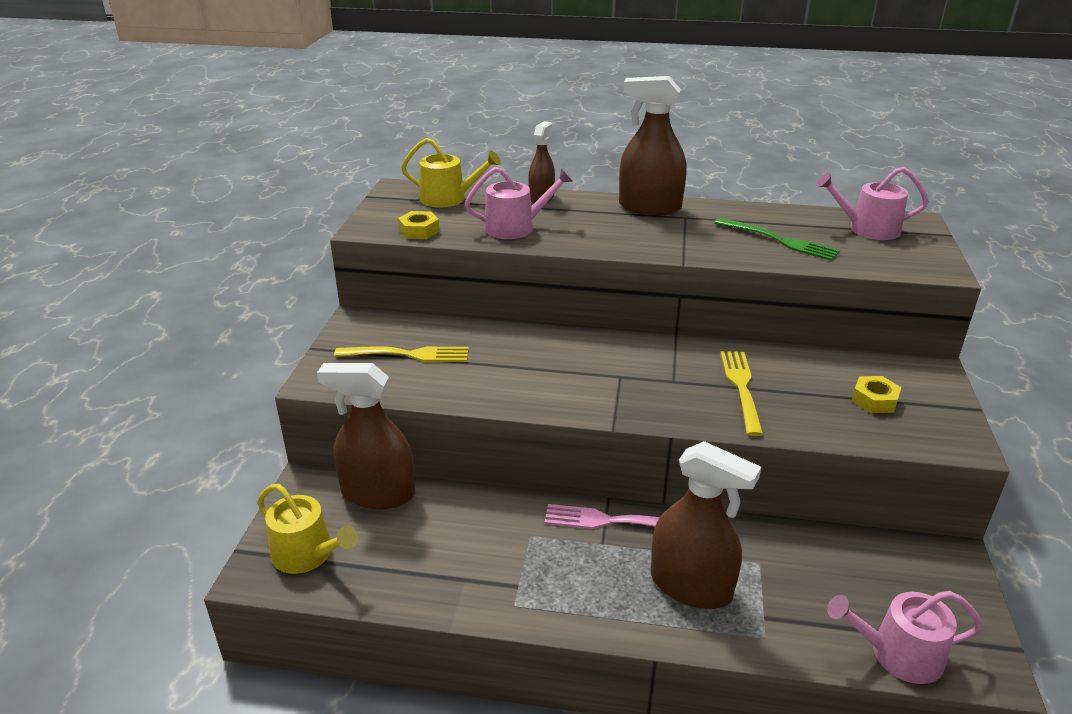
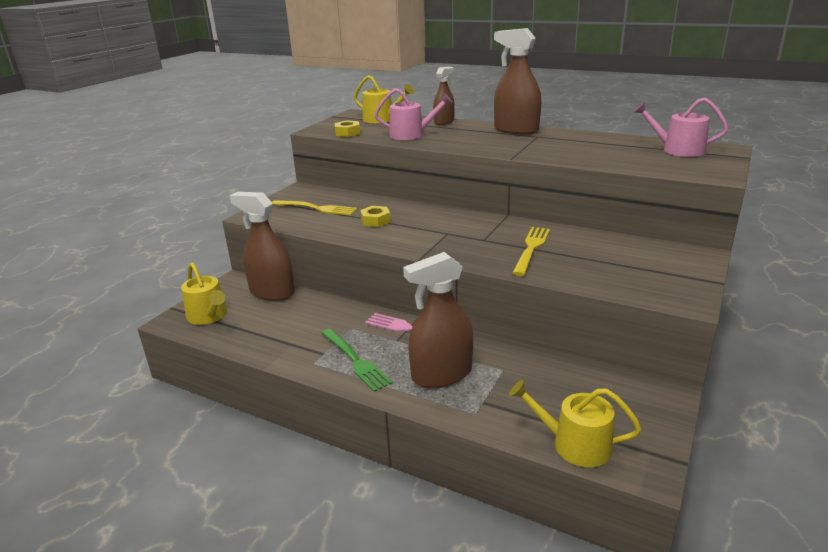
camera: 20 degrees right, 5 degrees down
(691, 586) = (442, 374): brown spray bottle -> brown spray bottle turned 105 degrees clockwise
(779, 240) = (597, 152): green fork -> green fork (355, 360)
(874, 400) = (633, 267): yellow nut -> yellow nut (375, 220)
(898, 654) = (574, 444): pink watering can -> yellow watering can

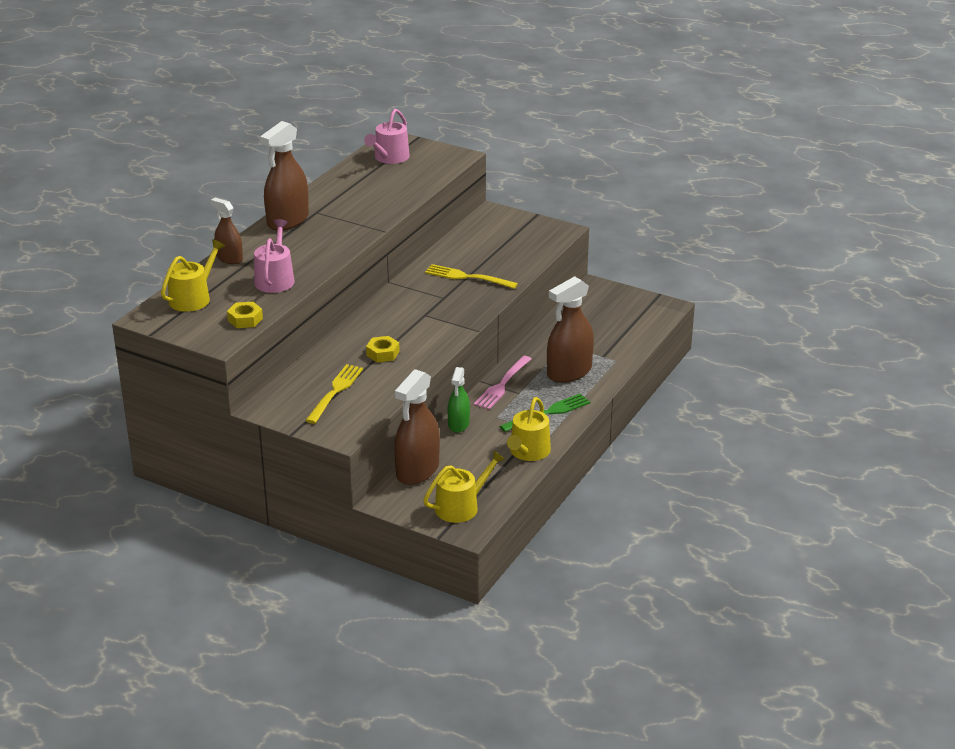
camera: 90 degrees left, 5 degrees up
(341, 308) = (458, 424): none -> green spray bottle
(442, 374) = (569, 372): brown spray bottle -> brown spray bottle turned 75 degrees clockwise
(574, 444) = (645, 327): yellow watering can -> yellow watering can (528, 452)

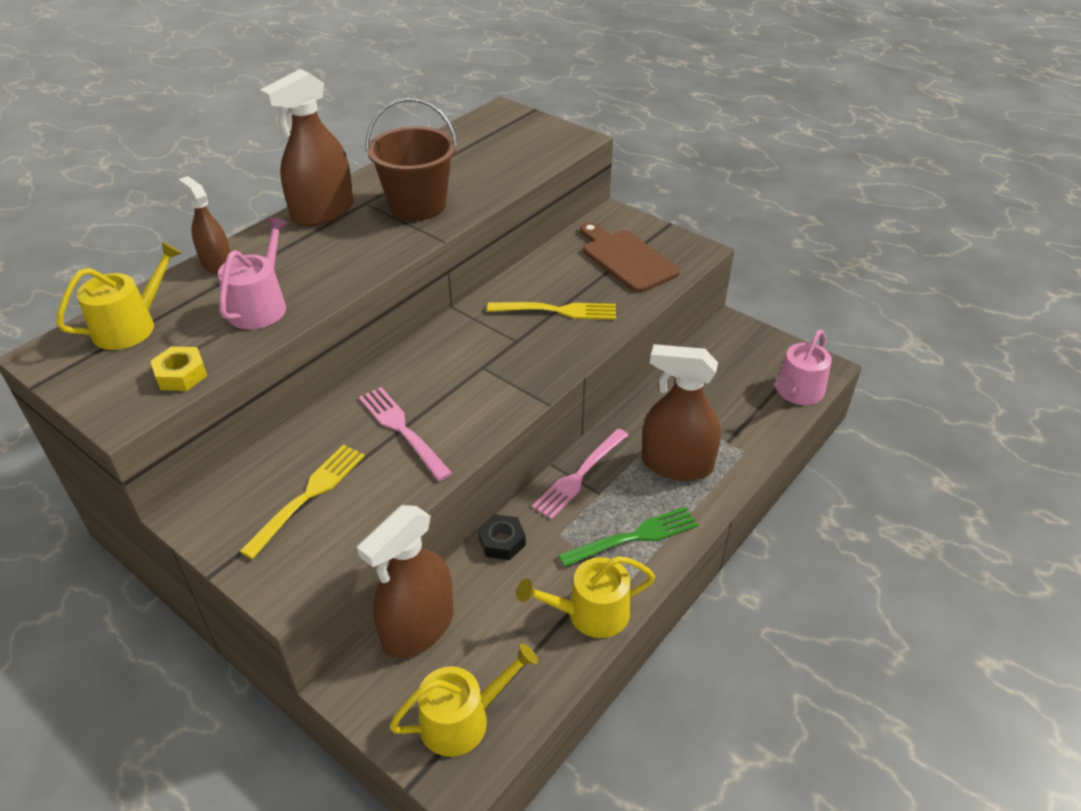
camera: 10 degrees right, 10 degrees up
(356, 210) = (417, 205): none -> brown bucket
(383, 353) = (402, 430): yellow nut -> pink fork
(389, 158) = (489, 134): pink watering can -> pink watering can (797, 392)
(458, 424) = (502, 541): green spray bottle -> black nut
(467, 277) = (557, 311): yellow fork -> yellow fork turned 150 degrees clockwise
(509, 240) = (626, 259): none -> brown cutting board
(528, 452) = (590, 613): yellow watering can -> yellow watering can turned 45 degrees clockwise
(569, 372) = (676, 464): brown spray bottle -> brown spray bottle turned 45 degrees clockwise

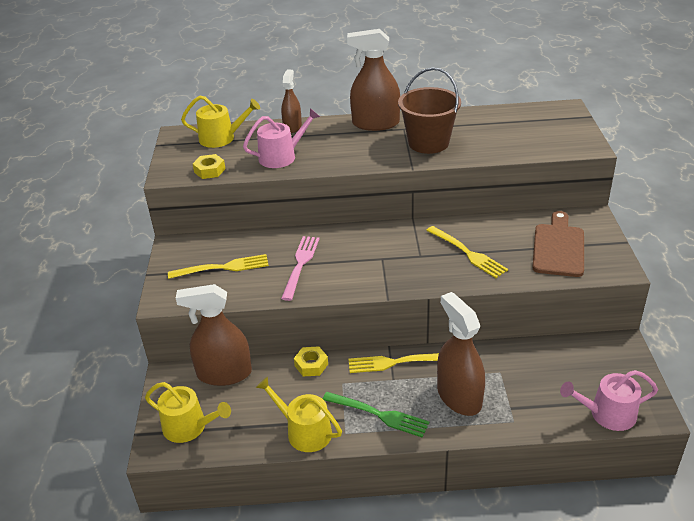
camera: 50 degrees right, 5 degrees down
(502, 541) = (311, 365): black nut -> yellow nut
(580, 475) = (395, 362): pink fork -> yellow fork

